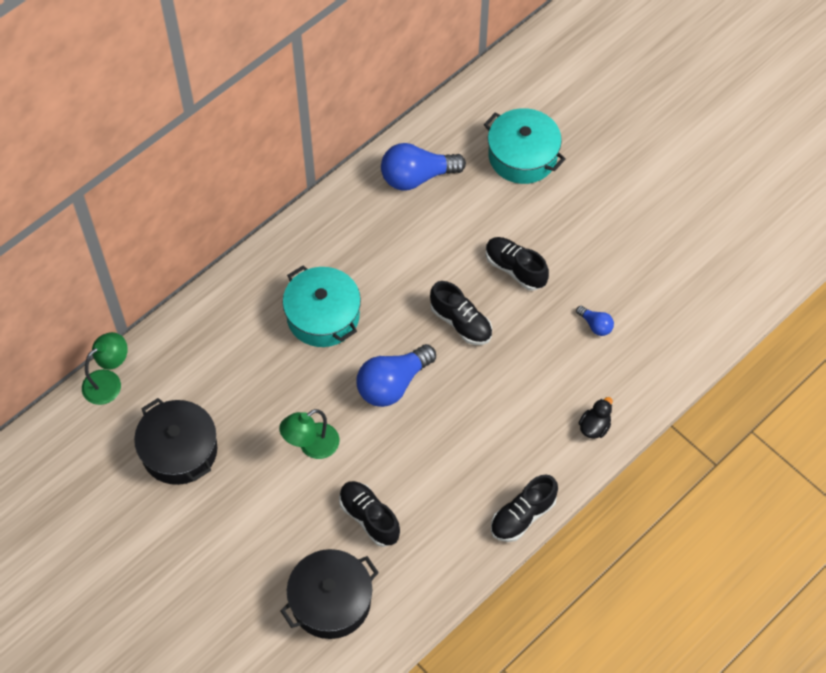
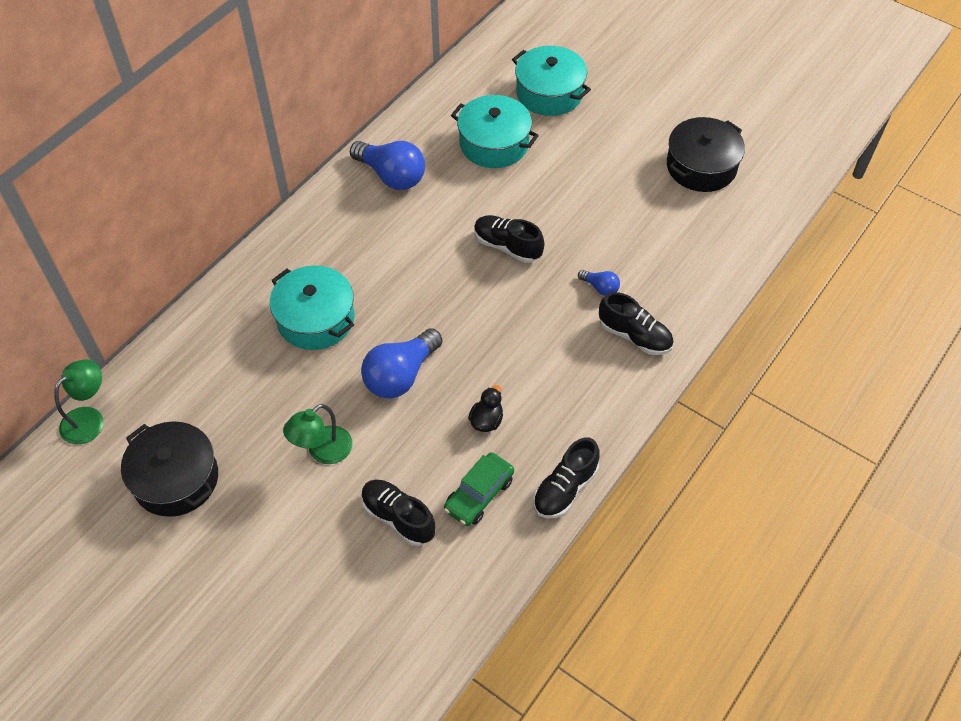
camera: 10 degrees left, 5 degrees down
(331, 601) = (369, 616): black pot -> black pot (701, 166)
(417, 177) = (392, 176): blue light bulb -> blue light bulb turned 120 degrees counterclockwise
(444, 508) = (479, 494): none -> green car
(461, 322) = (461, 305): black shoe -> black shoe (634, 336)
(588, 107) = (549, 93): none -> turquoise pot
(594, 427) = (621, 386): black duck -> black duck (486, 420)

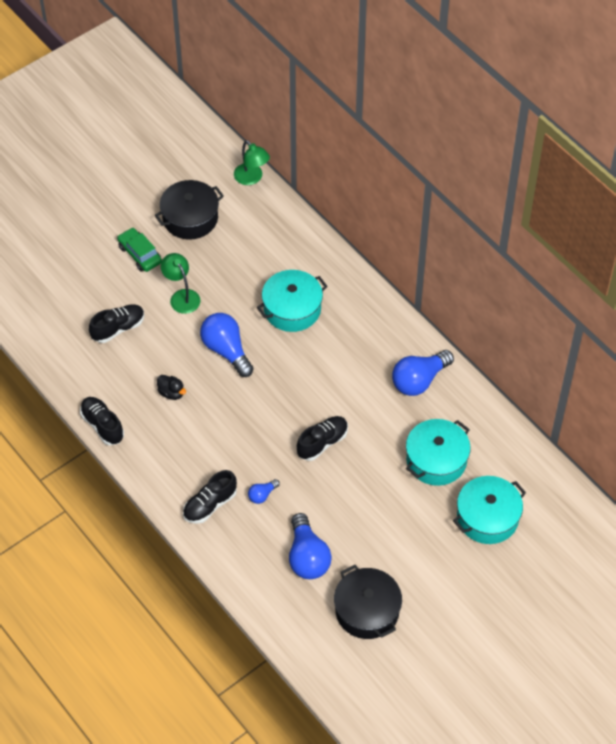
camera: 105 degrees right, 0 degrees up
(479, 494) = (117, 376): green car -> green car (140, 254)
(662, 229) = (307, 557): none -> blue light bulb

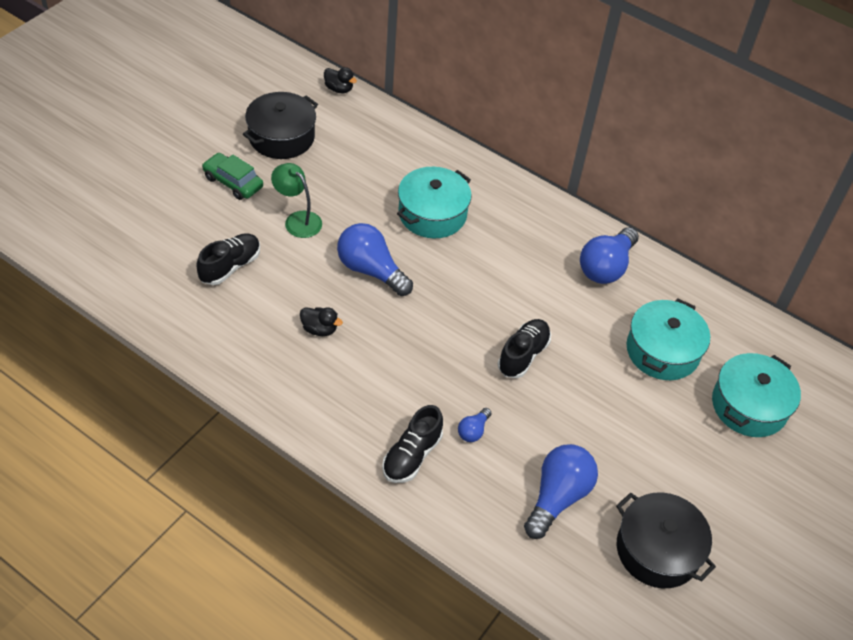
camera: 20 degrees left, 5 degrees down
(102, 425) = (243, 383): black shoe -> none
(252, 178) = (339, 89): green lamp -> black duck
(307, 557) = (557, 497): blue light bulb -> blue light bulb turned 120 degrees counterclockwise

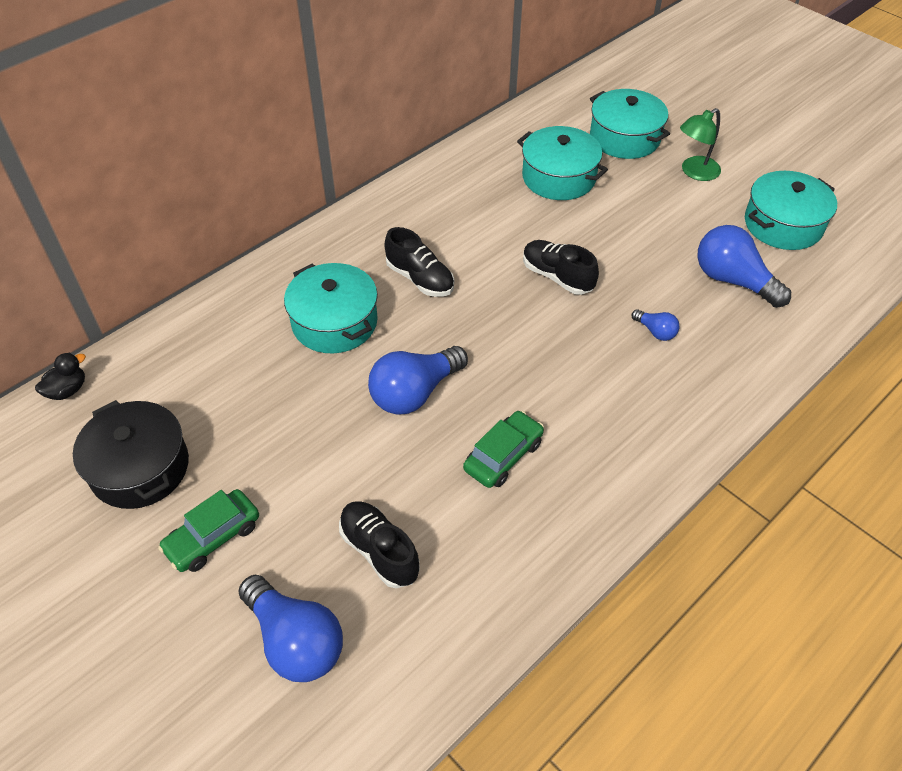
camera: 75 degrees left, 0 degrees up
(297, 220) = (309, 462): green lamp -> green lamp (694, 172)
(319, 329) = (503, 456): black duck -> green car
(412, 456) = (689, 388): black shoe -> black shoe (420, 279)
(606, 267) = (445, 195): blue light bulb -> blue light bulb (295, 641)
(657, 550) = (783, 225): black pot -> turquoise pot

